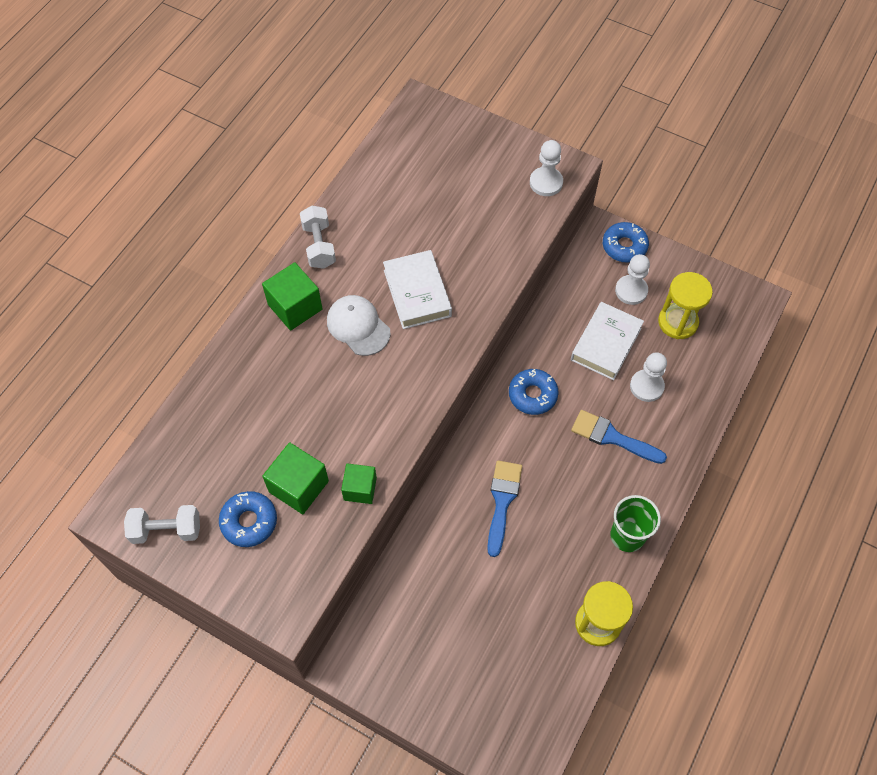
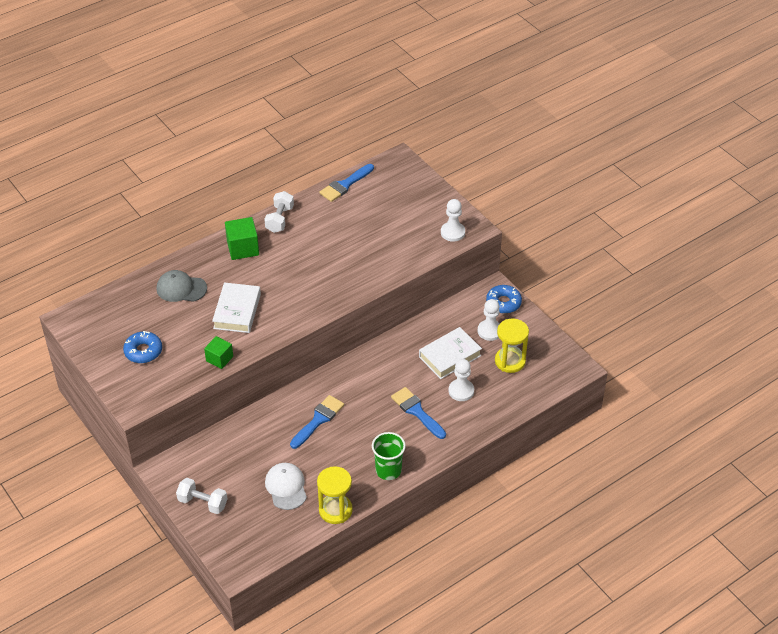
camera: 25 degrees right, 15 degrees down
(166, 530) = (93, 338): white dumbbell -> white dumbbell (203, 503)
(246, 401) = (181, 288): none -> grey cap
(299, 486) = (184, 344): green cube -> none
(358, 326) = (275, 272): white cap -> white cap (286, 487)
(374, 164) = (345, 185): none -> blue brush
(417, 293) = (324, 267): white book -> white book (237, 311)
(532, 395) = (379, 368): blue donut -> none

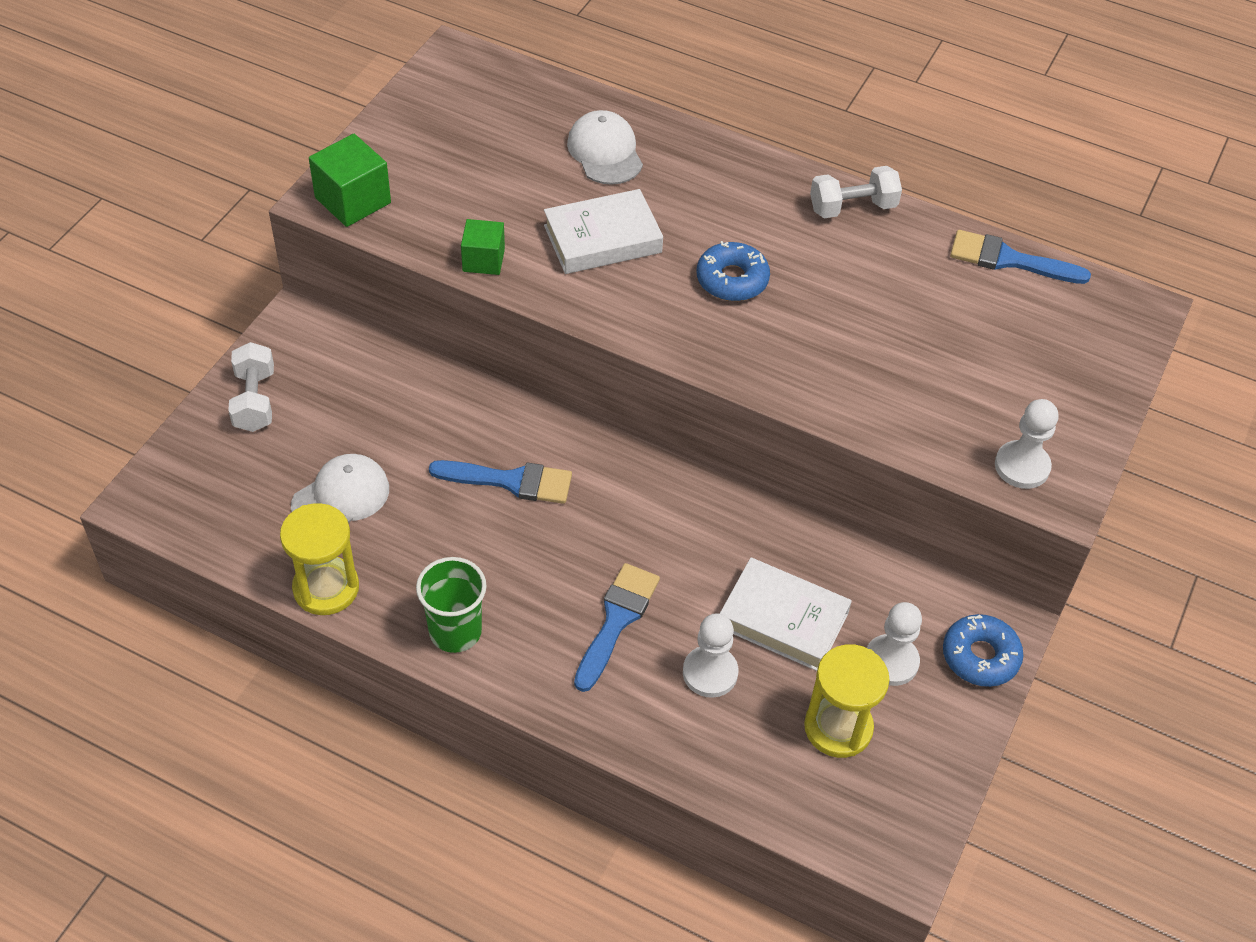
camera: 60 degrees right, 5 degrees up
(143, 351) = (442, 164): blue donut -> blue donut (732, 280)
(181, 288) = (605, 152): grey cap -> white cap
(243, 248) = (749, 188): green cube -> green cube (353, 200)

